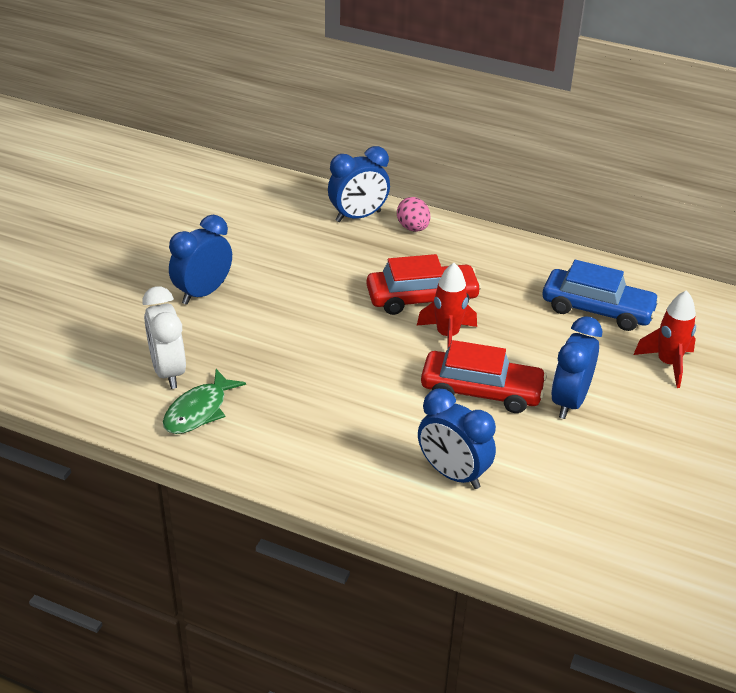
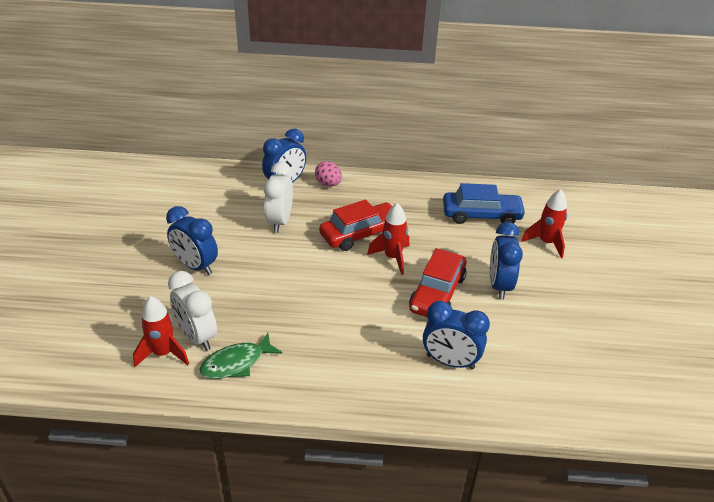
camera: 20 degrees left, 0 degrees up
(124, 380) = (163, 353): none -> red rocket
(199, 411) = (236, 363): green fish -> green fish turned 45 degrees clockwise
(203, 293) = (195, 266): blue clock -> blue clock turned 75 degrees counterclockwise
(328, 262) = (279, 221): none -> white clock
(481, 391) = (437, 293): red car -> red car turned 120 degrees clockwise

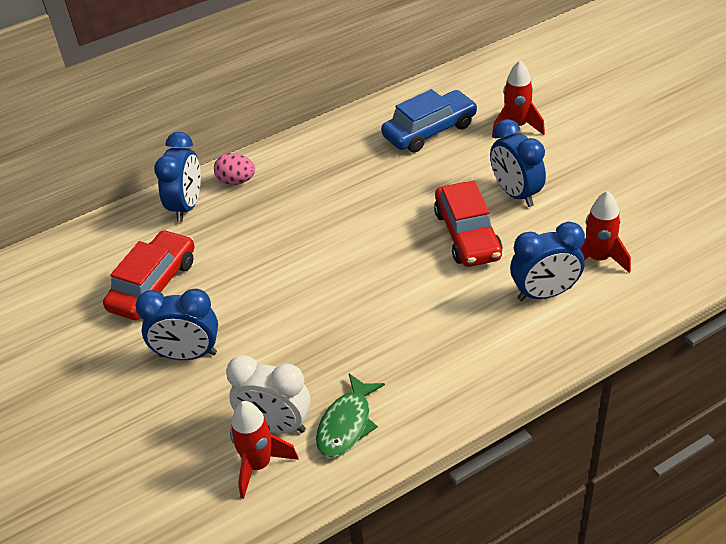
camera: 30 degrees left, 5 degrees up
(279, 221) = (228, 252): white clock -> none
(360, 234) = (330, 217): red car -> red car (153, 285)
(392, 257) = (388, 224): red rocket -> red rocket (598, 259)

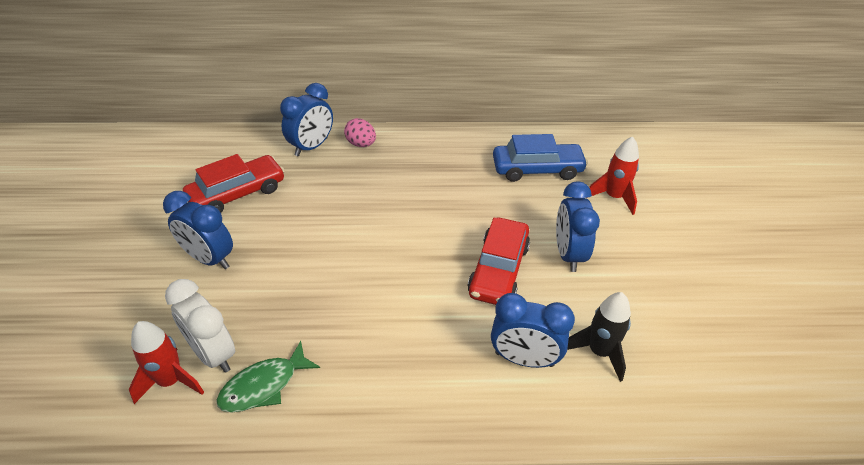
camera: 25 degrees right, 0 degrees up
(598, 259) = (599, 352): red rocket -> black rocket

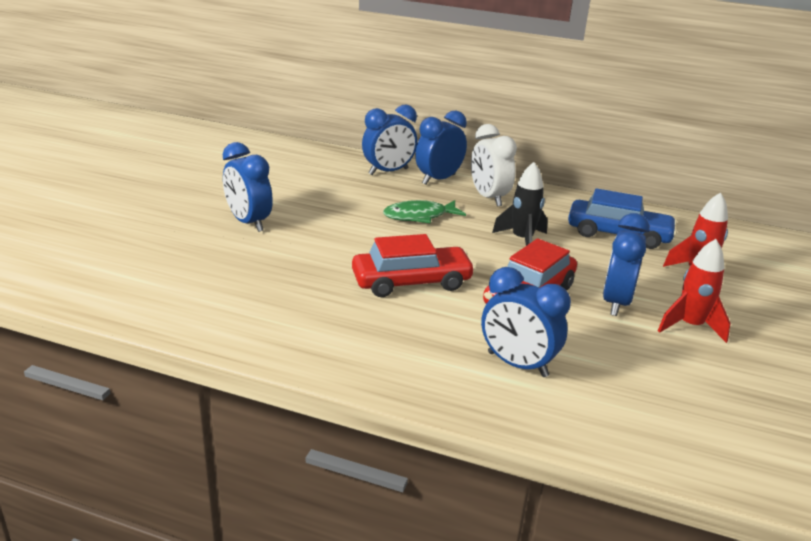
camera: 20 degrees right, 15 degrees down
(171, 381) = (167, 289): red rocket -> red rocket (690, 326)
(213, 354) = (214, 282): white clock -> white clock (488, 198)
(237, 193) = (300, 187): red car -> red car (411, 282)
(264, 385) = (246, 314): green fish -> green fish (419, 216)
(361, 144) = (438, 179): pink egg -> blue clock
(599, 352) = (607, 382): black rocket -> black rocket (522, 240)

